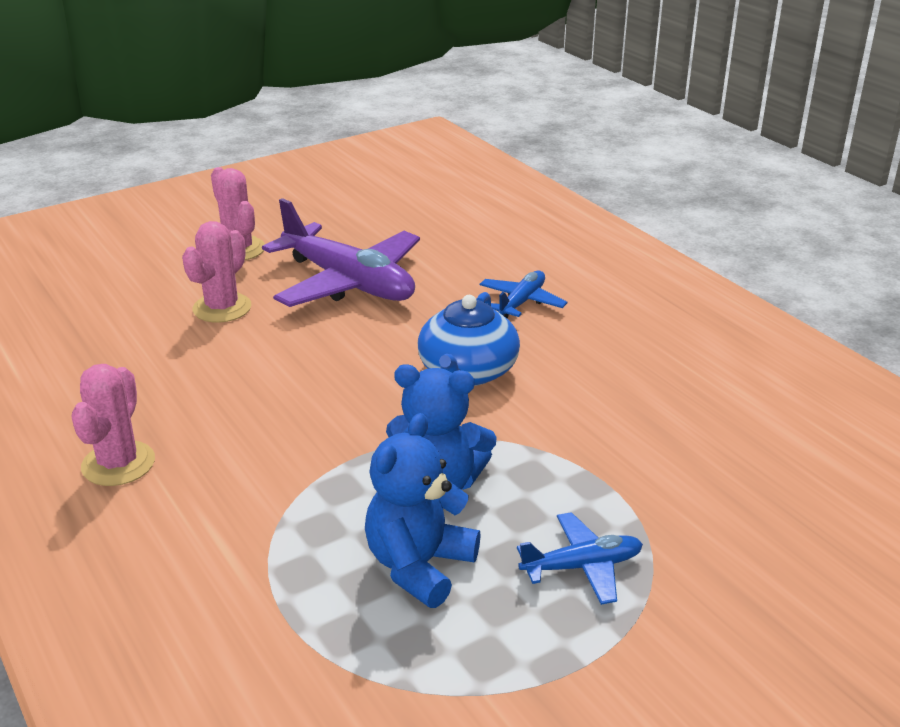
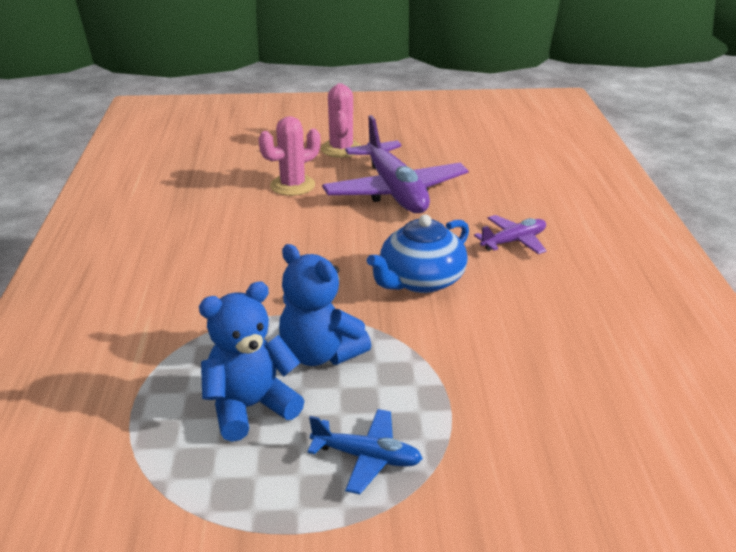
camera: 30 degrees right, 0 degrees up
(118, 464) = (133, 267): pink cactus -> none
(521, 302) = (513, 241): blue plane -> purple plane

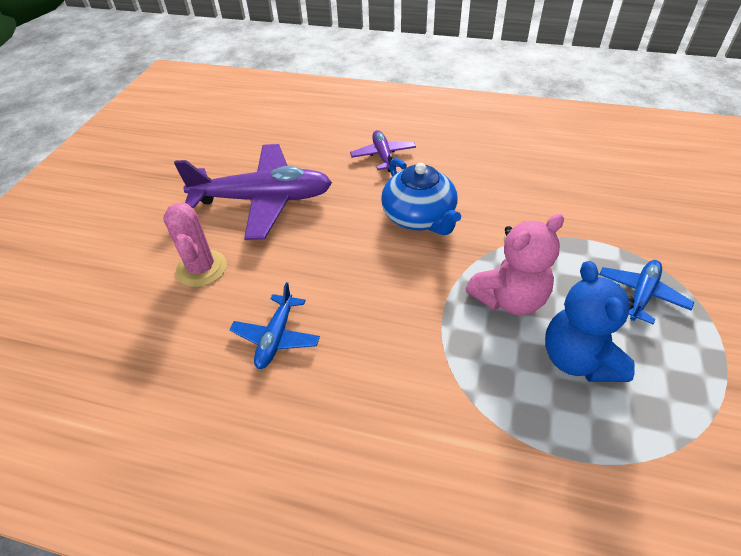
camera: 70 degrees left, 15 degrees up
(229, 235) = (276, 337): none -> blue plane
(320, 354) = (509, 299): blue teddy bear -> pink teddy bear
(341, 149) = (149, 218): pink cactus -> none

